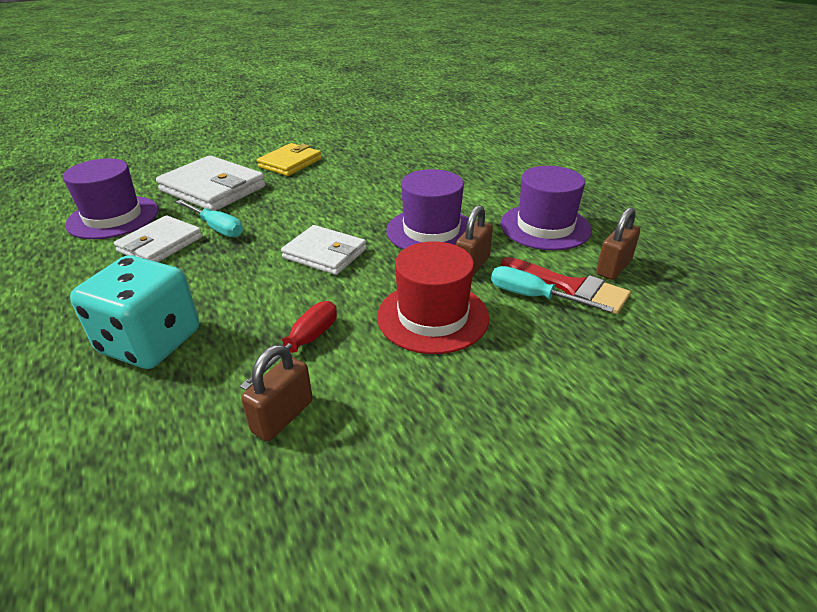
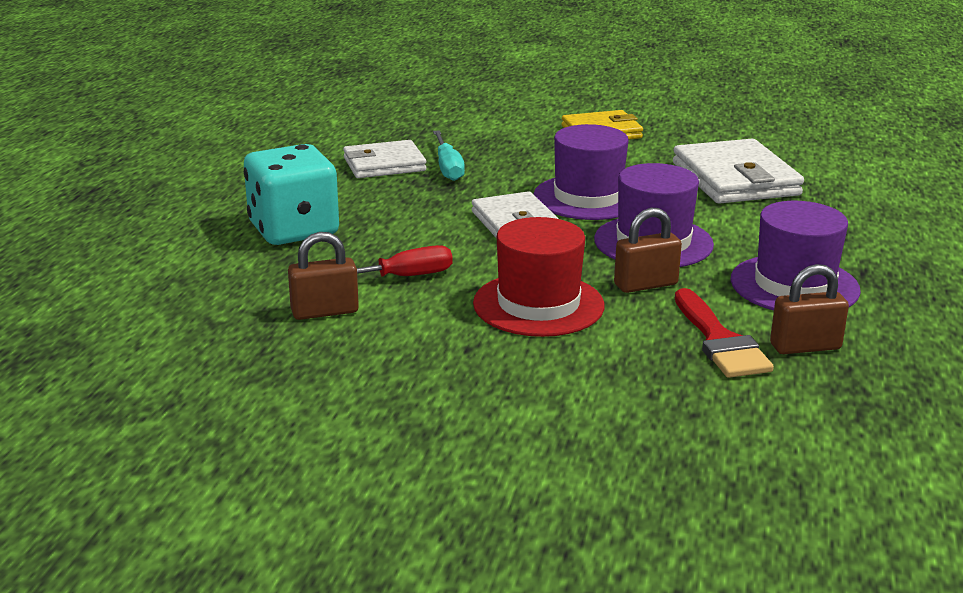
camera: 40 degrees right, 10 degrees down
(113, 217) = (372, 130): purple hat -> purple hat (588, 197)
(213, 189) = (489, 133): white wallet -> white wallet (735, 179)
(533, 297) = (664, 331): turquoise screwdriver -> none

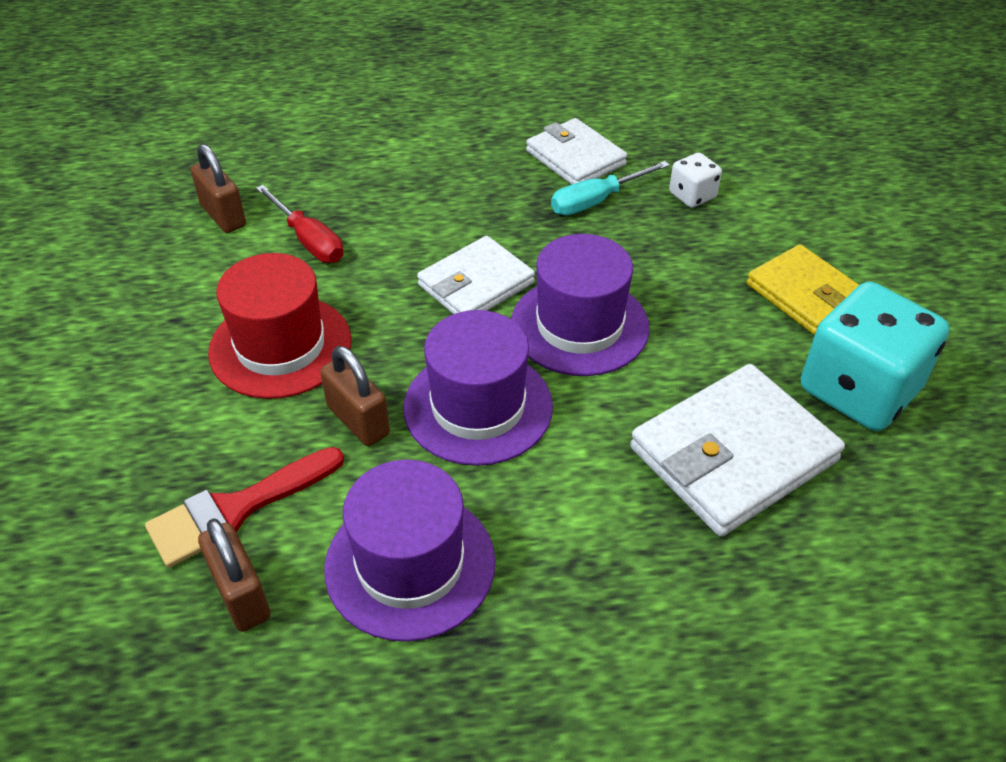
camera: 70 degrees right, 20 degrees up
(293, 230) = (384, 150): turquoise dice -> turquoise dice (858, 390)
(469, 139) = (692, 195): none -> white dice

